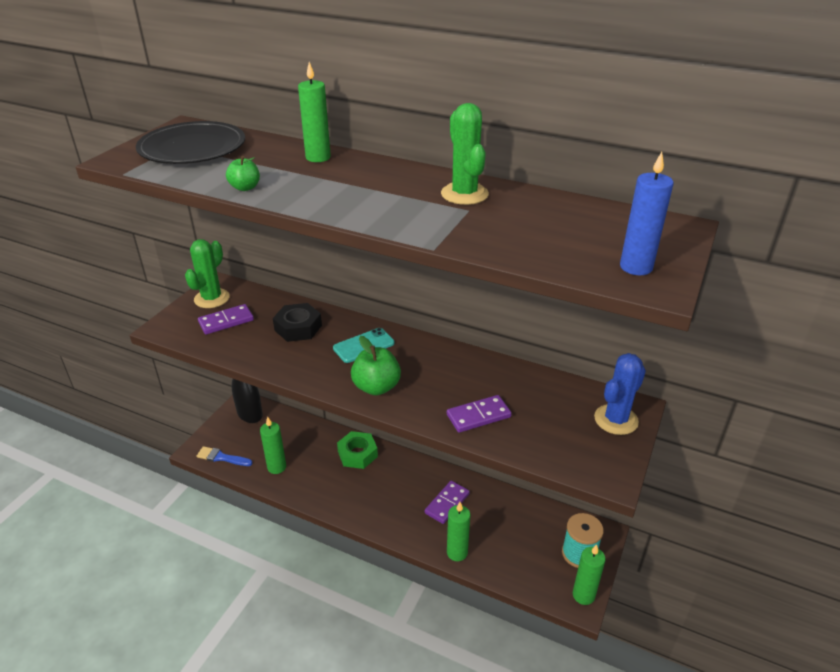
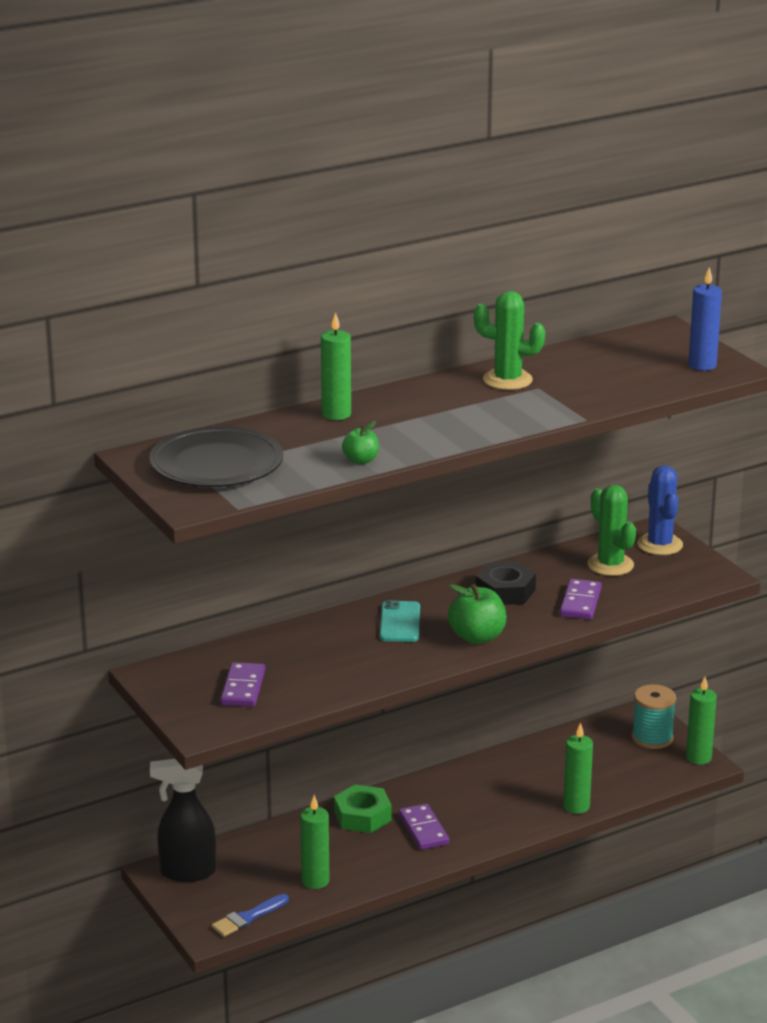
camera: 55 degrees left, 10 degrees down
(212, 298) = (178, 685): green cactus -> green cactus (610, 565)
(298, 328) = (316, 649): black nut -> black nut (505, 591)
(447, 503) = (506, 786): purple domino -> purple domino (423, 829)

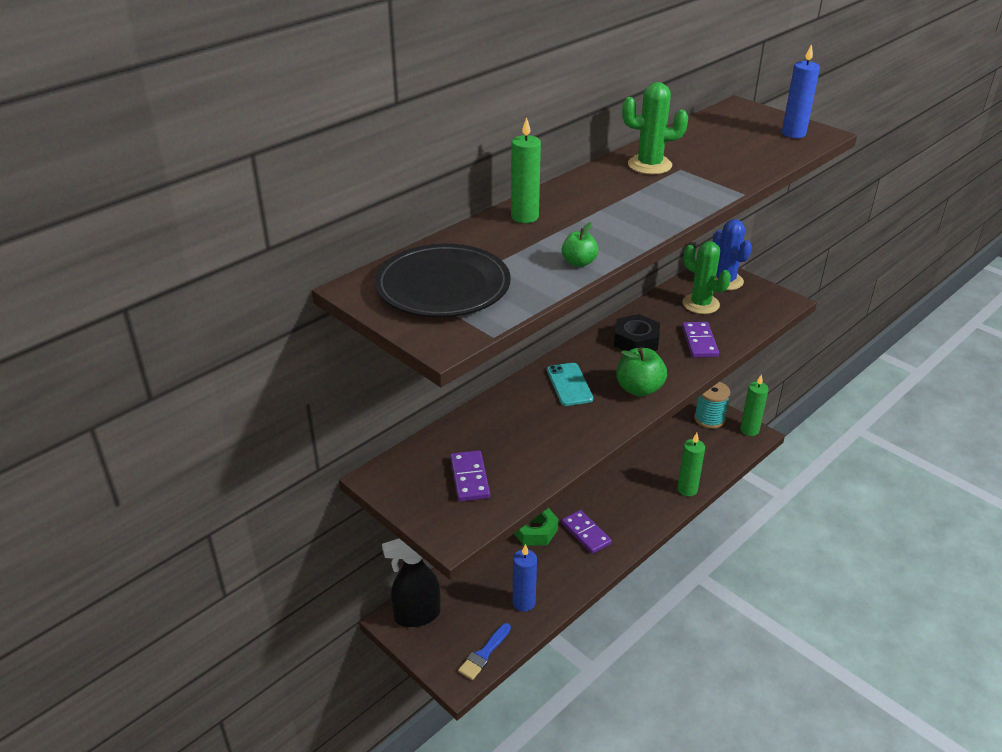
camera: 15 degrees left, 10 degrees up
(315, 881) = (524, 603): green candle -> blue candle

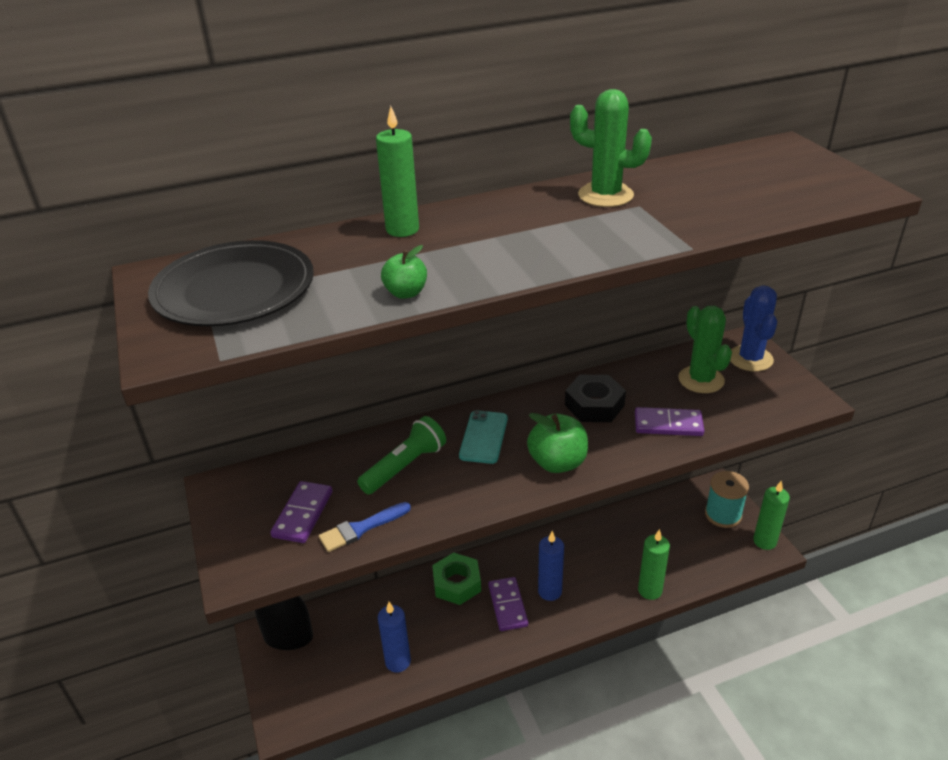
camera: 25 degrees right, 0 degrees up
(484, 654) = (324, 704): blue brush -> blue brush (361, 528)
(524, 422) = (405, 466): none -> green flashlight
(699, 342) = (668, 424): purple domino -> purple domino turned 75 degrees clockwise
(793, 133) = (829, 185): blue candle -> blue candle (549, 591)

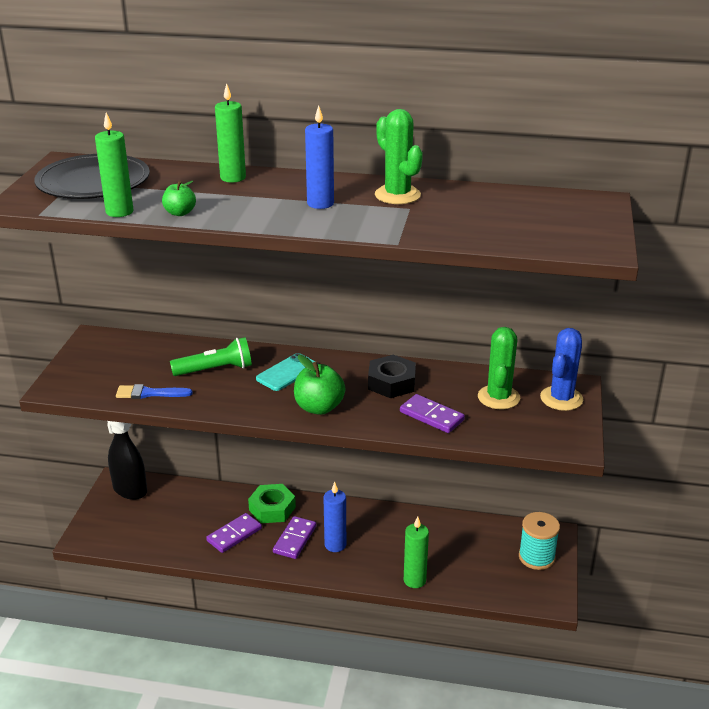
camera: 30 degrees right, 5 degrees down
(303, 514) = (124, 372): purple domino -> purple domino (234, 535)
(398, 661) = (186, 537): blue candle -> blue candle (320, 203)
(764, 541) = (553, 592): green candle -> green candle (119, 212)

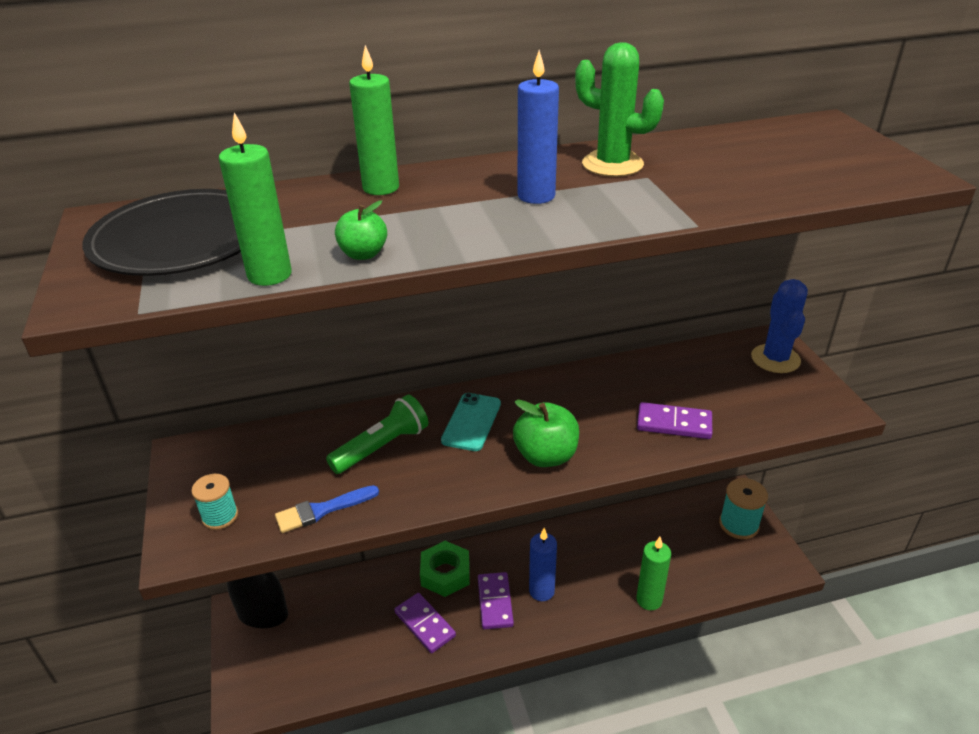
camera: 25 degrees left, 5 degrees up
(88, 378) = (220, 516): none -> turquoise spool
(234, 535) = (425, 624): purple domino -> purple domino turned 60 degrees counterclockwise
(391, 383) = (596, 396): black nut -> none
(498, 397) = (717, 378): green cactus -> none

